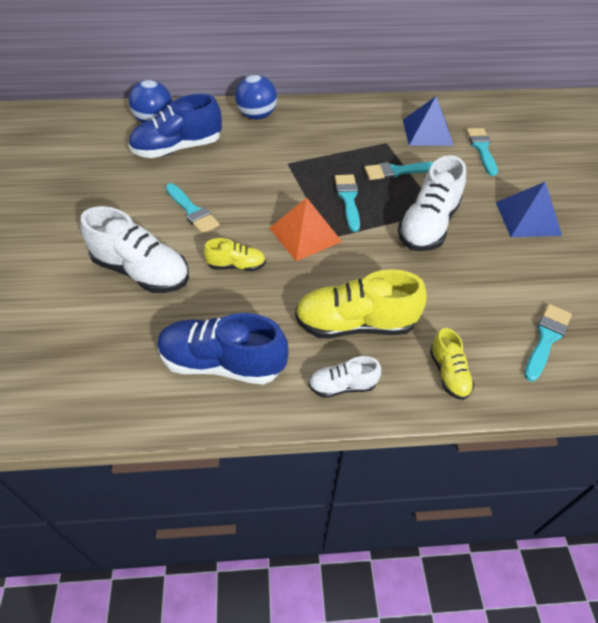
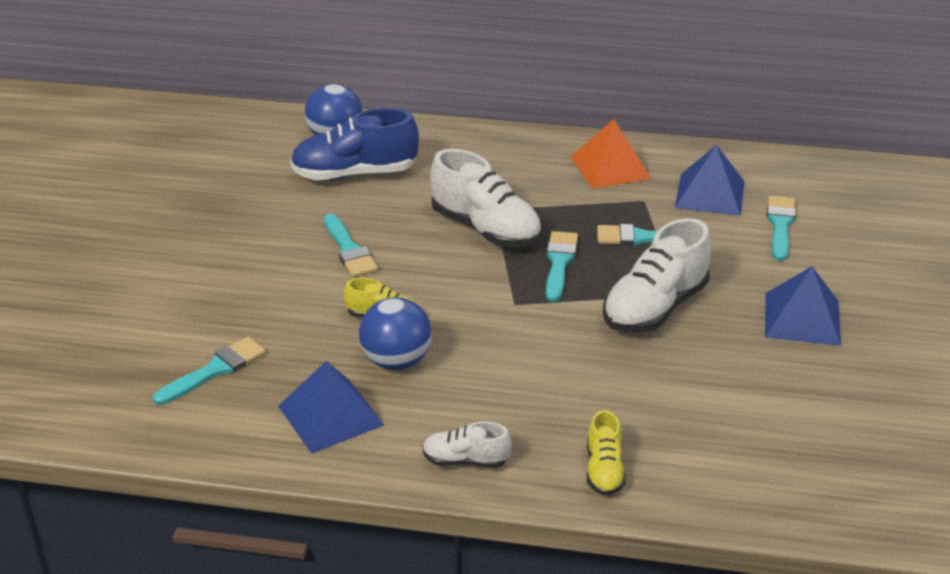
camera: 15 degrees right, 15 degrees down
(142, 271) = (266, 308): white shoe -> white shoe (486, 230)
(222, 363) = (330, 415): blue shoe -> blue pyramid
(257, 116) = (475, 146): blue ball -> blue ball (396, 361)
(305, 234) = (484, 296): orange pyramid -> orange pyramid (610, 167)
(355, 324) = (508, 401): yellow shoe -> none
(546, 339) = (752, 456): turquoise brush -> turquoise brush (214, 370)

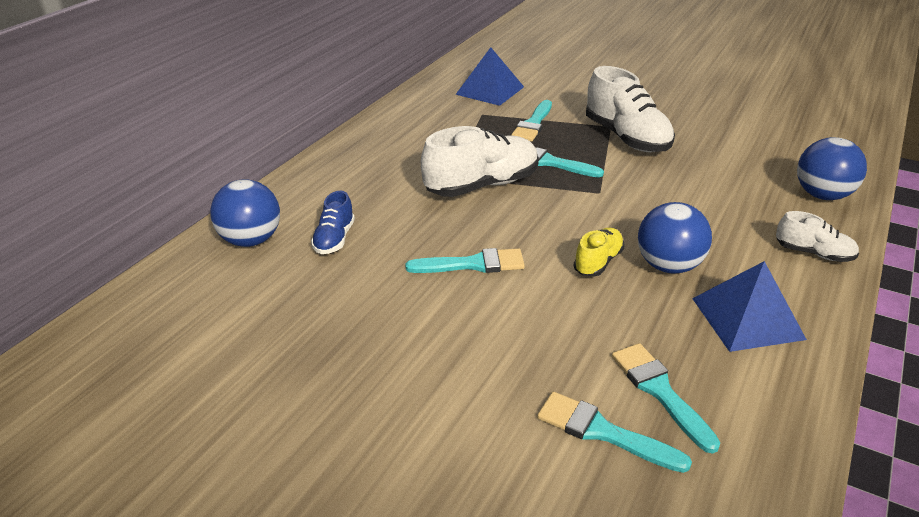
camera: 70 degrees left, 0 degrees up
(354, 174) = (334, 239): blue shoe -> blue shoe, size x0.53
(465, 461) = (813, 253): white shoe -> white shoe turned 90 degrees counterclockwise
(604, 470) = (822, 195): yellow shoe -> blue ball
(610, 167) = (425, 117): orange pyramid -> none
(780, 225) = (544, 77): turquoise brush -> turquoise brush (603, 432)
(802, 319) = (655, 94): blue pyramid -> none

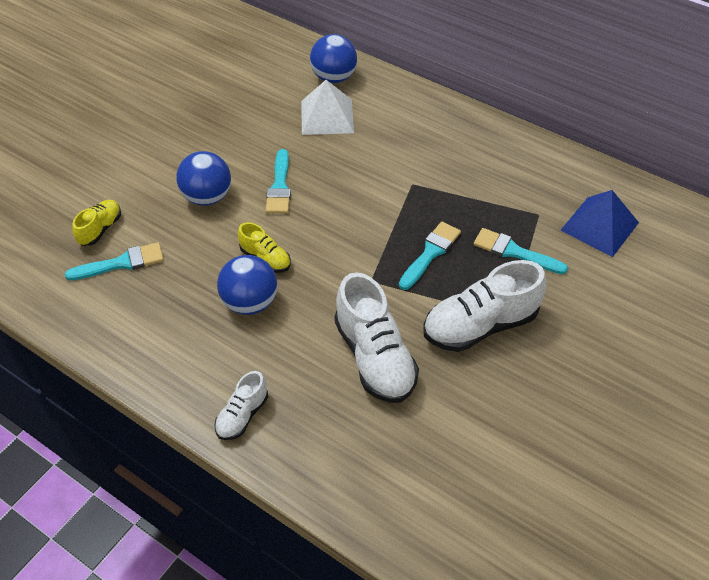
camera: 95 degrees right, 15 degrees up
(334, 239) = (327, 116): blue shoe -> white pyramid
(482, 185) = (393, 201): white shoe -> white shoe (374, 357)
(603, 432) = (100, 229): turquoise brush -> yellow shoe
(747, 318) = (174, 334): blue pyramid -> none
(822, 195) = (339, 469): blue ball -> blue ball (207, 197)

